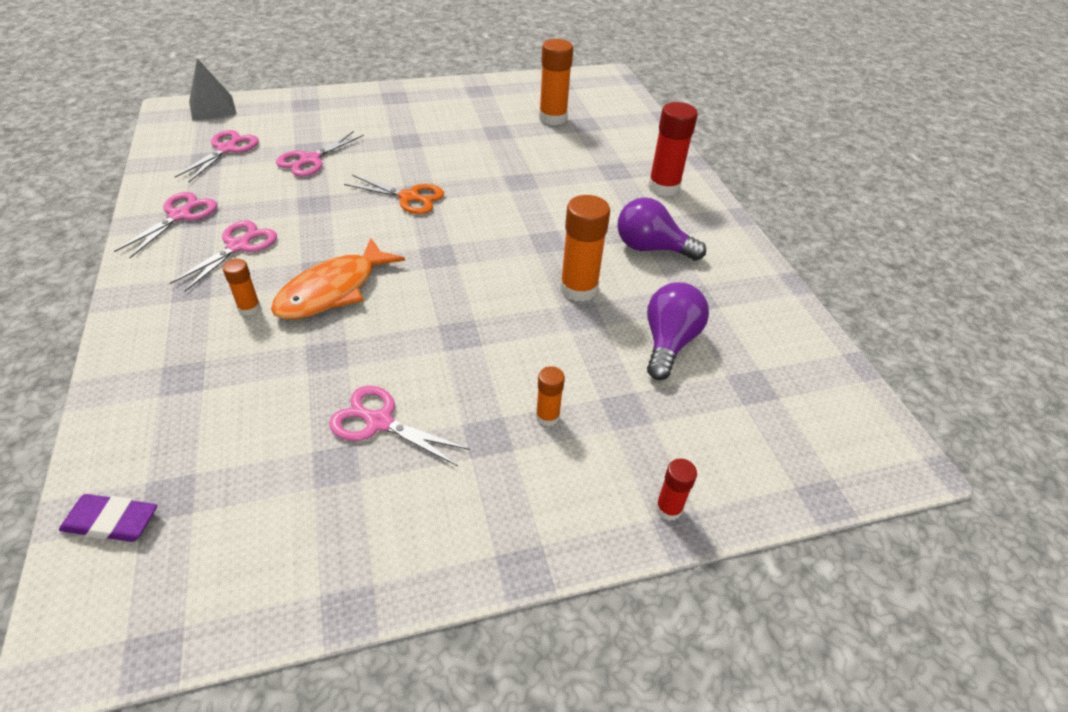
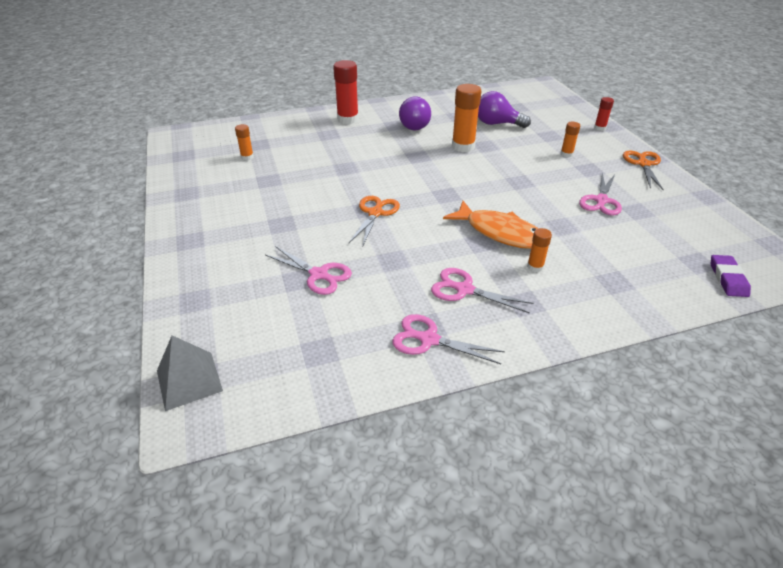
camera: 90 degrees left, 5 degrees down
(227, 149) = (297, 339): pink scissors -> none
(498, 537) = (643, 164): none -> orange scissors
(552, 118) = (247, 157): orange glue stick -> orange glue stick, size x0.53

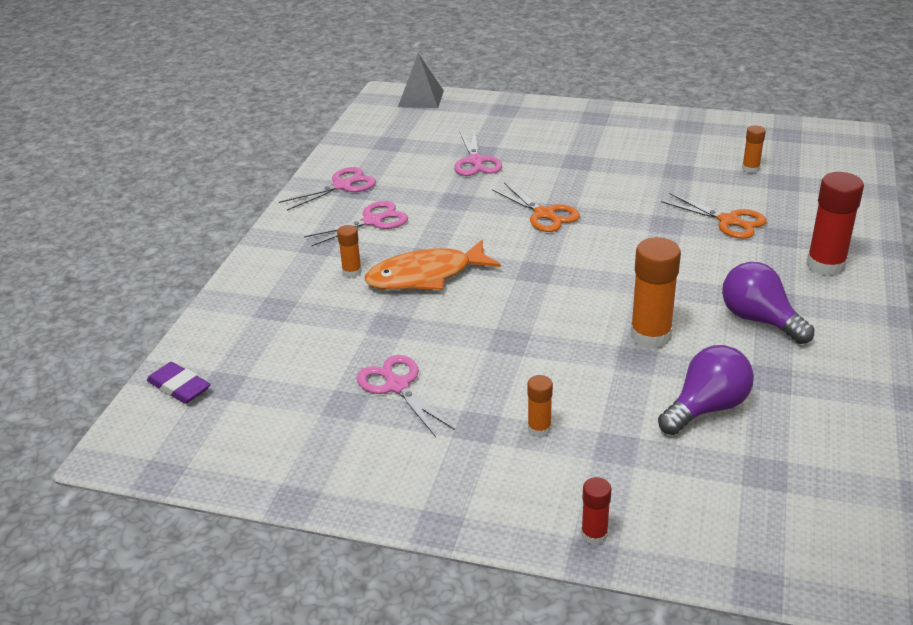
camera: 125 degrees right, 5 degrees down
(319, 275) = (476, 162): pink scissors -> pink scissors turned 75 degrees counterclockwise
(643, 164) = (433, 498): orange scissors -> orange scissors (729, 221)

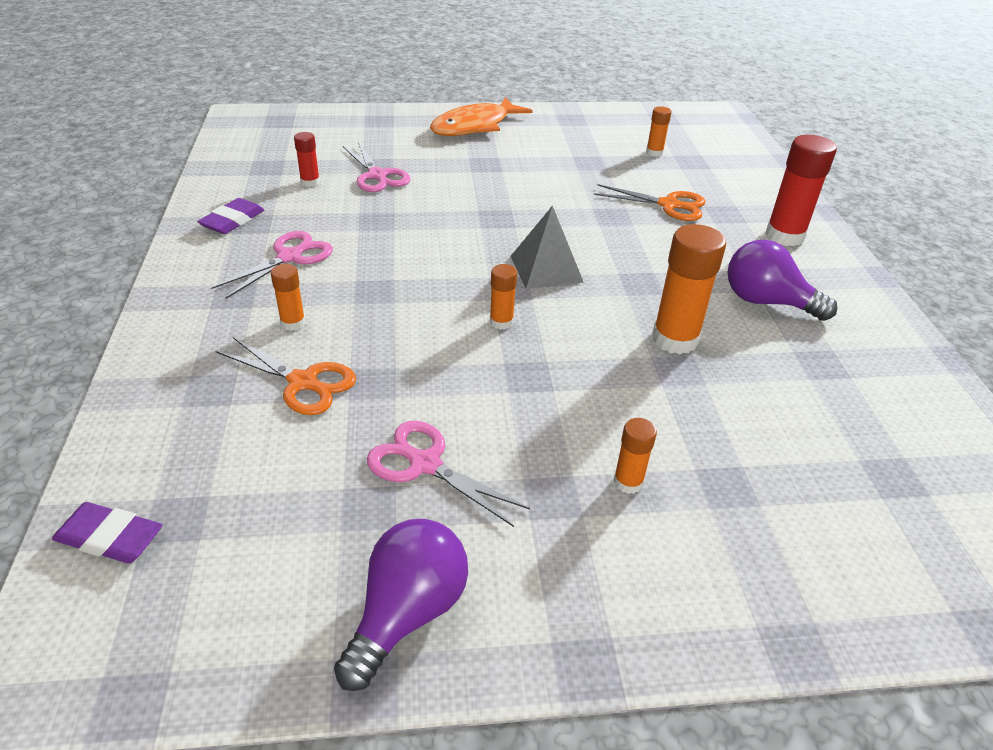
camera: 25 degrees left, 5 degrees up
(342, 186) = (232, 220): pink scissors -> purple eraser
(420, 98) = (281, 117): grey pyramid -> grey pyramid (546, 269)
(425, 276) = (387, 313): orange fish -> orange fish (475, 126)
(511, 297) = (501, 322): none -> orange glue stick
(544, 214) = (483, 223): orange scissors -> orange scissors (303, 383)
(594, 534) = (779, 615): red glue stick -> red glue stick (310, 182)
(706, 408) = (785, 412): purple light bulb -> purple light bulb (407, 613)

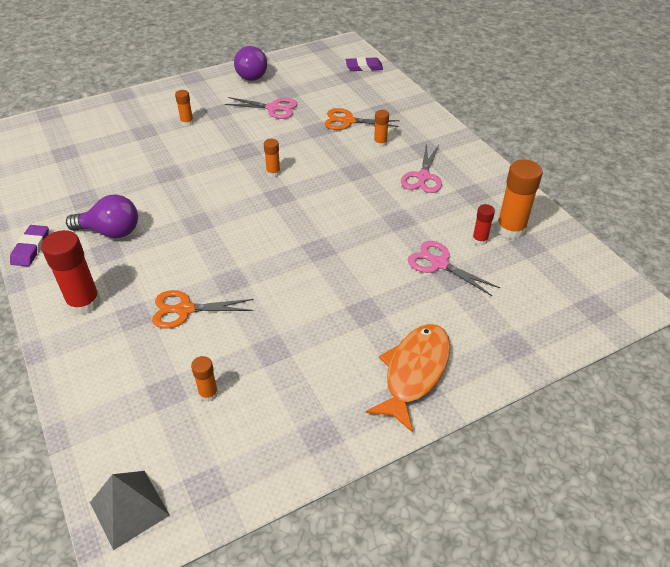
camera: 160 degrees right, 5 degrees up
(232, 220) = (487, 191): purple eraser -> purple eraser (31, 248)
(546, 269) = (263, 215): grey pyramid -> grey pyramid (129, 508)
(675, 339) = (171, 189): orange glue stick -> orange glue stick (510, 229)

